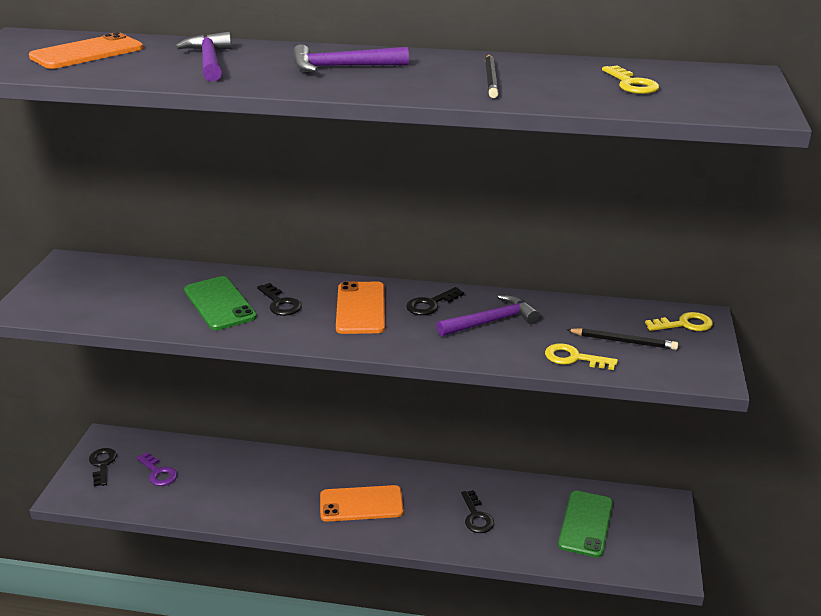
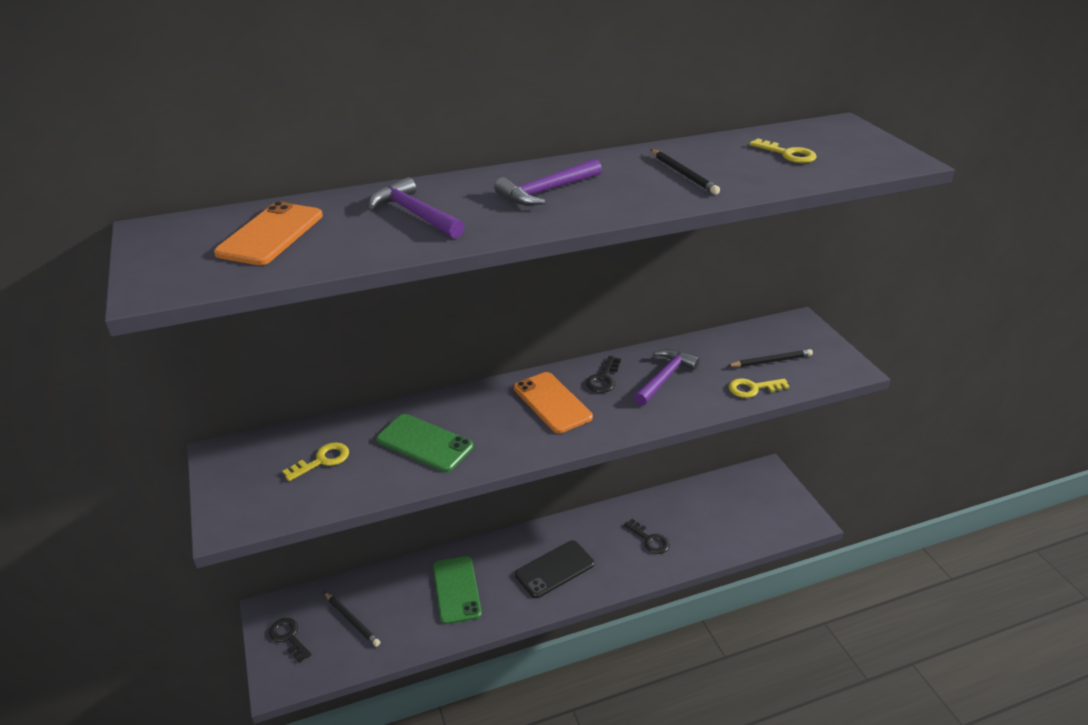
camera: 30 degrees left, 5 degrees up
(158, 473) = (352, 620): purple key -> black pencil
(280, 303) = (479, 423): black key -> none
(361, 504) = (554, 569): orange phone -> black phone
(586, 524) = (729, 511): green phone -> green phone (456, 589)
(684, 324) = (795, 332): yellow key -> yellow key (322, 460)

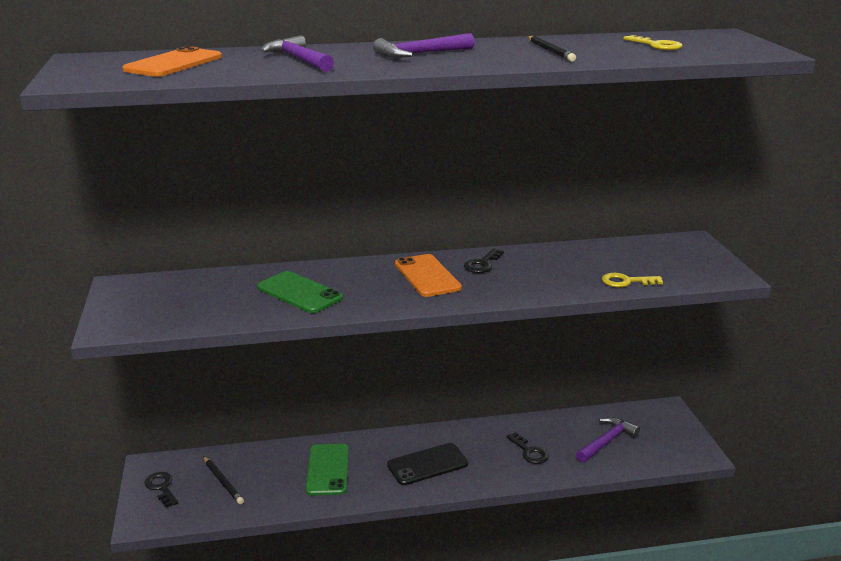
camera: 10 degrees right, 10 degrees down
(322, 460) = (205, 296): yellow key -> none
(664, 378) = (541, 268): purple hammer -> purple hammer (606, 441)
(771, 361) = (652, 264): black pencil -> none

